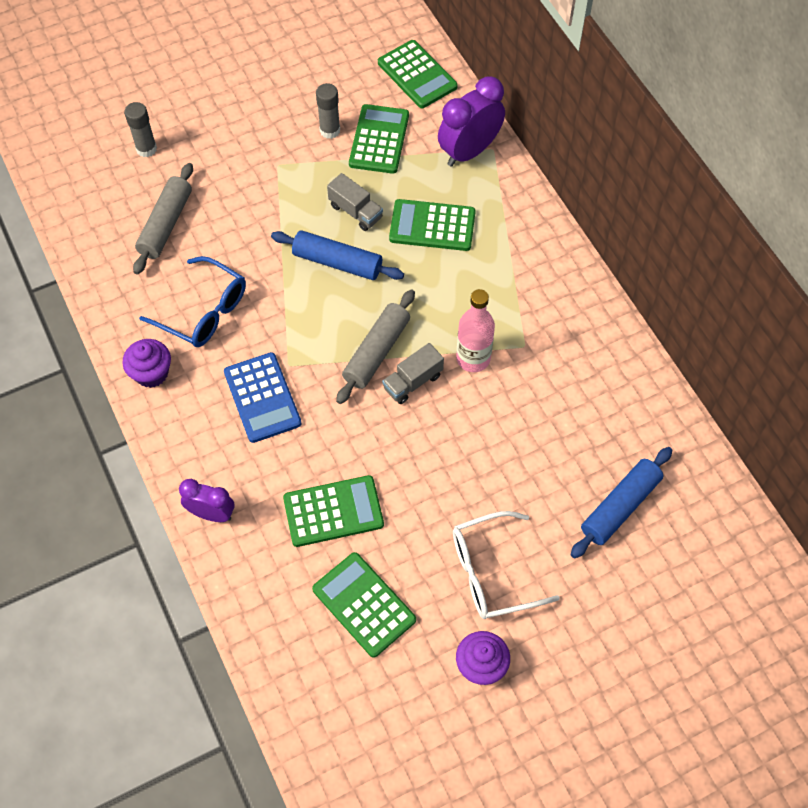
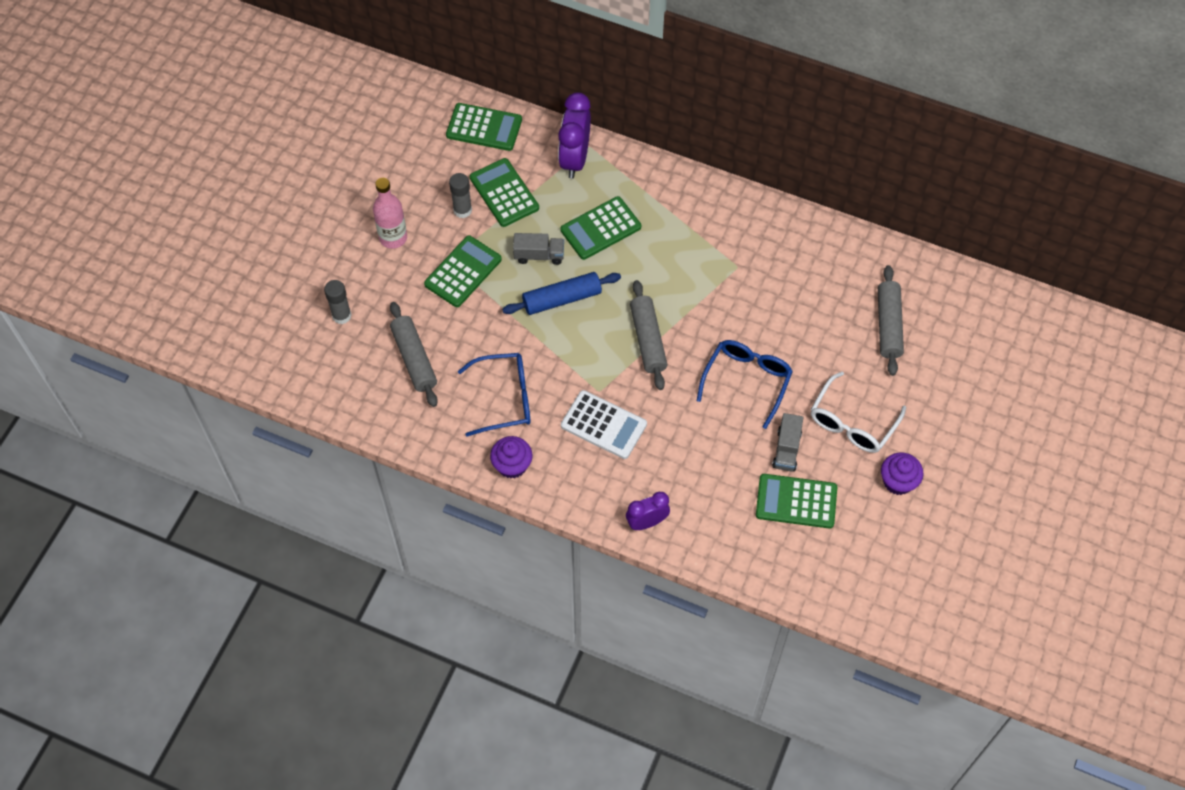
camera: 40 degrees left, 0 degrees up
(262, 398) = (603, 425): blue calculator -> white calculator
(333, 511) = (722, 461): green calculator -> green calculator (463, 272)
(412, 382) = (690, 342): grey truck -> grey truck (786, 449)
(430, 456) = (747, 381): none -> blue glasses
(473, 358) = (713, 298): pink bottle -> pink bottle (393, 238)
(619, 506) = (888, 325): blue rolling pin -> grey rolling pin

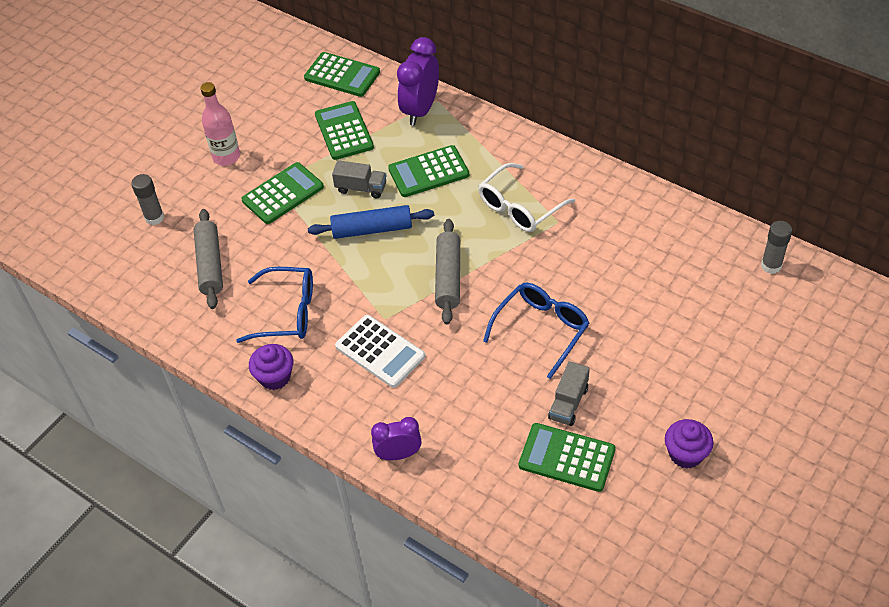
camera: 15 degrees right, 10 degrees down
(462, 210) = (299, 141): grey glue stick -> grey glue stick (771, 265)
(852, 423) = (646, 386): white glasses -> white glasses (519, 207)
(888, 325) = (706, 296): grey rolling pin -> none

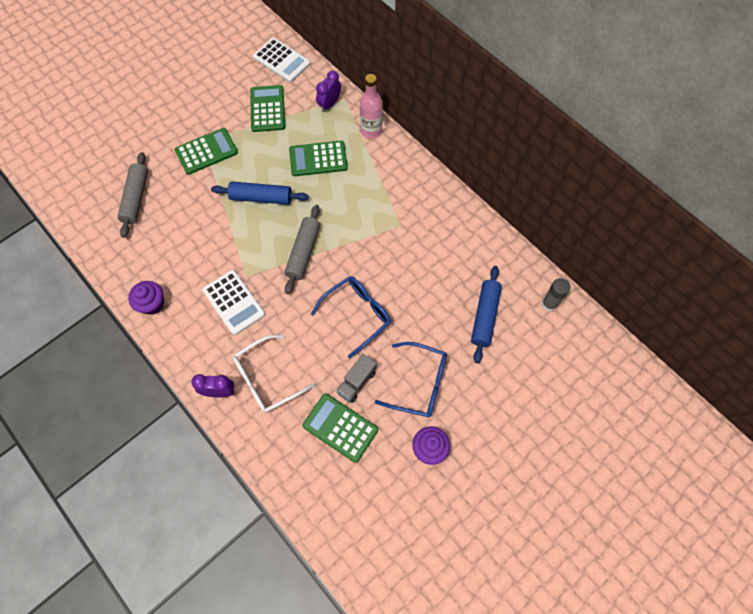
camera: 10 degrees right, 15 degrees up
(154, 218) = (109, 149): grey glue stick -> none
(226, 157) = (176, 110): pink bottle -> pink bottle (371, 130)
(287, 312) = (178, 252): blue glasses -> blue glasses (419, 383)
(342, 75) = (281, 61): green calculator -> white calculator
(361, 188) = (264, 161): grey truck -> none
(420, 110) = (329, 104): purple clock -> purple clock, size x0.62
(519, 207) = (375, 206): white glasses -> white glasses (266, 379)
(698, 296) = (484, 316): none -> blue rolling pin

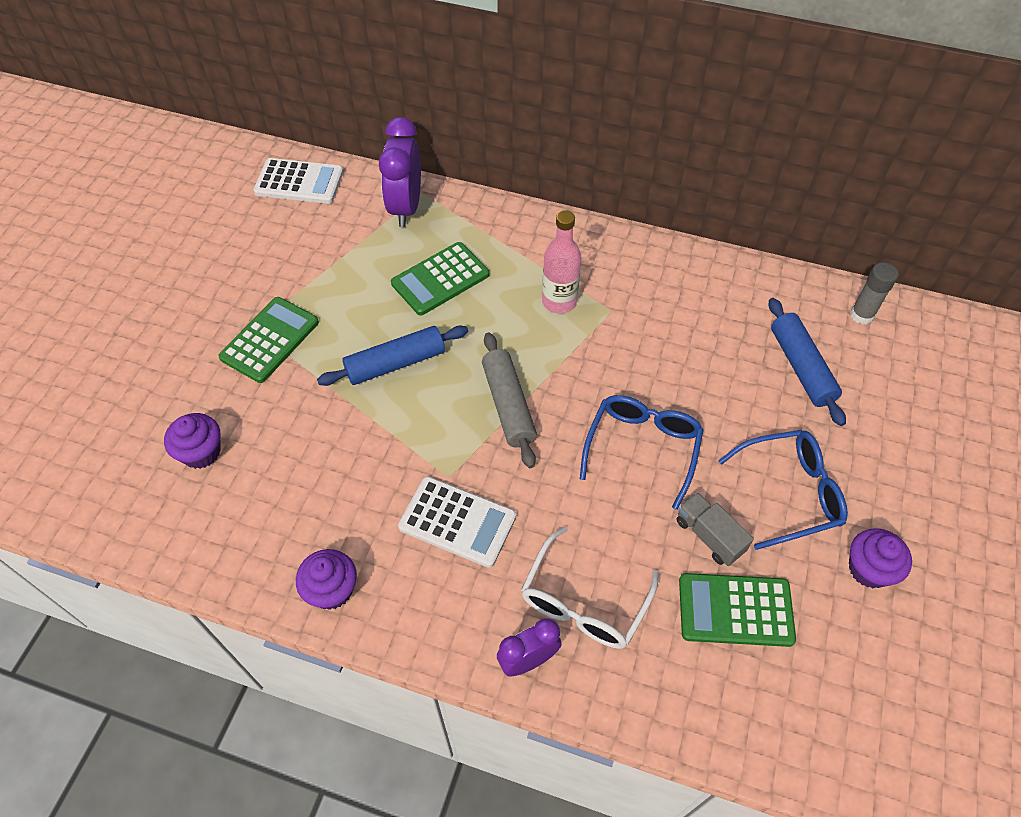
camera: 30 degrees left, 10 degrees down
(136, 198) = (201, 452): grey rolling pin -> purple cupcake
(267, 109) = (322, 248): green calculator -> none
(329, 104) = (406, 207): purple clock -> purple clock, size x1.62
(356, 382) = (709, 536): grey truck -> grey truck turned 135 degrees clockwise
(371, 130) = (486, 215): pink bottle -> pink bottle (559, 301)

